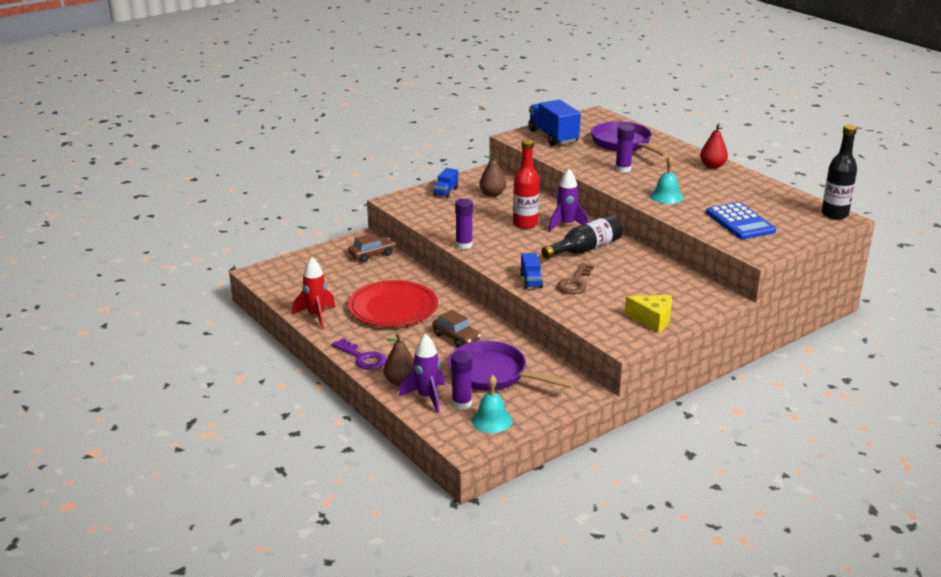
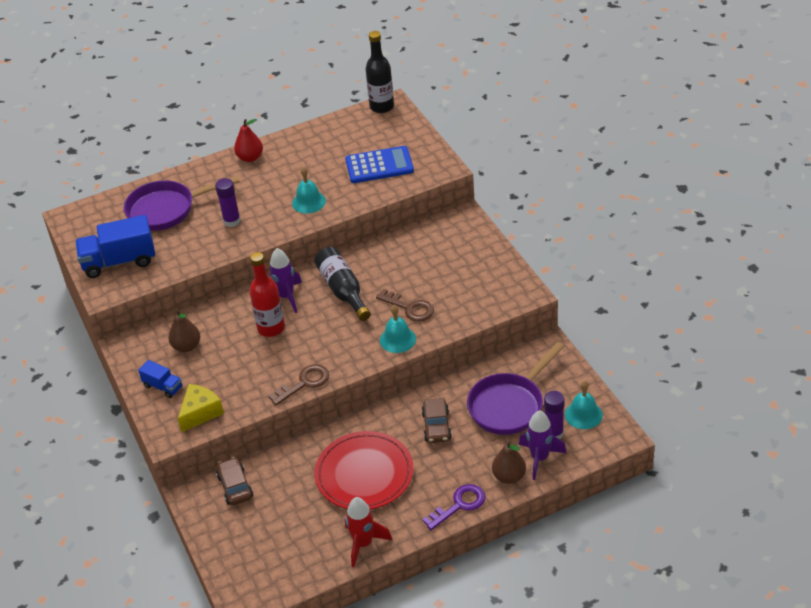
camera: 75 degrees left, 15 degrees up
(456, 337) = (436, 426): brown car -> brown car turned 120 degrees clockwise
(464, 245) = (304, 383): purple glue stick -> brown key
(531, 281) = (397, 339): blue truck -> turquoise bell
(652, 320) = (491, 268): yellow cheese -> yellow cheese (200, 413)

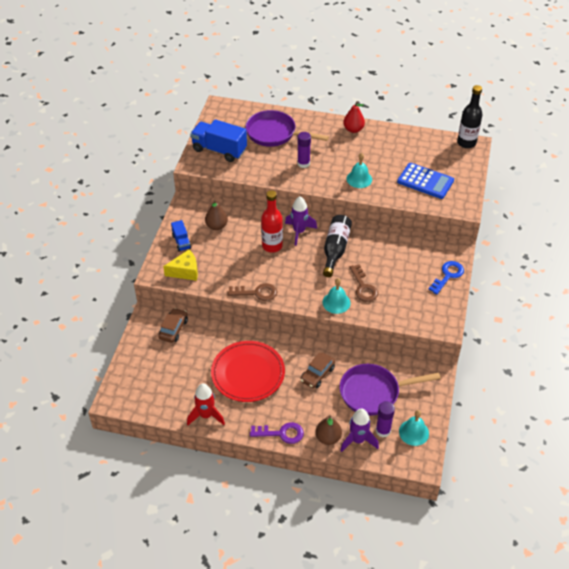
camera: 35 degrees right, 5 degrees up
(481, 246) = (448, 275): none -> blue key

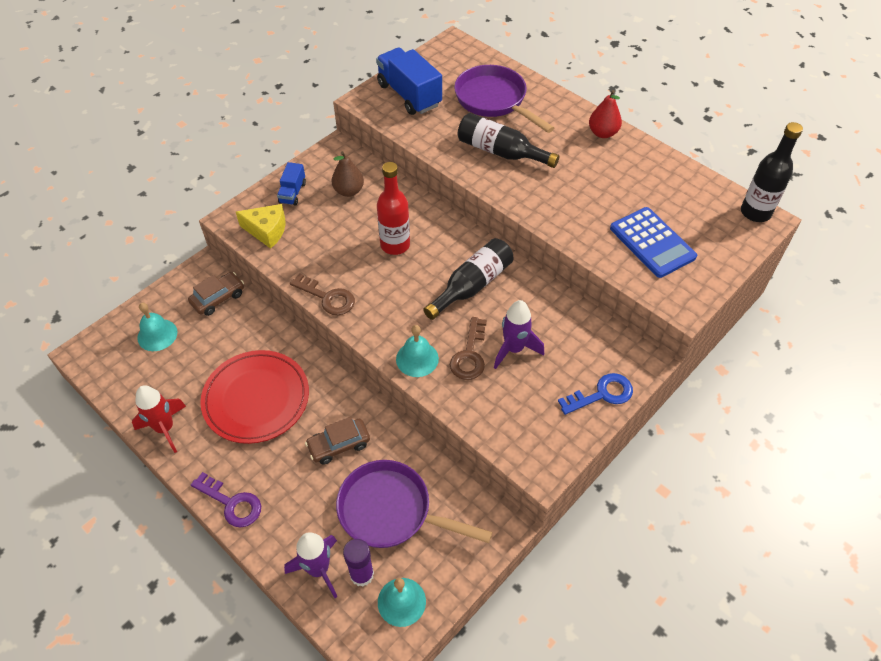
camera: 30 degrees right, 5 degrees up
(299, 232) = (443, 241): purple rocket -> purple rocket (514, 349)
(303, 163) = (501, 152): purple glue stick -> black bottle
(328, 438) = (283, 543): brown pear -> none
(359, 179) = (559, 201): turquoise bell -> turquoise bell (157, 335)

